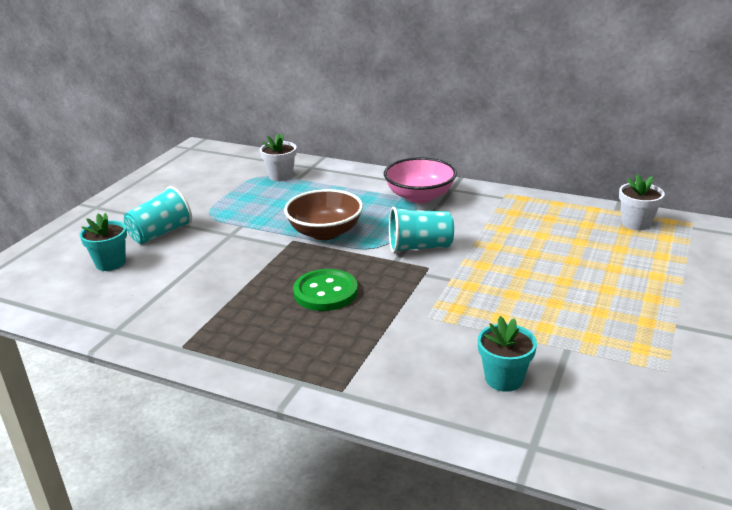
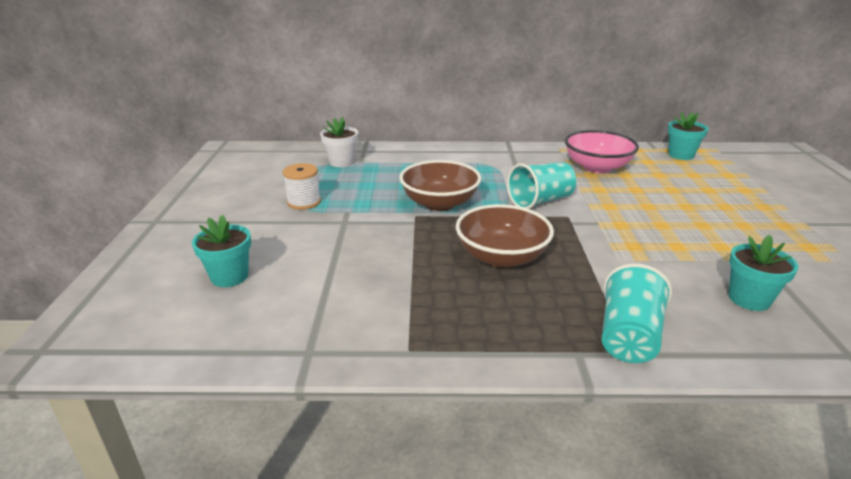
camera: 25 degrees left, 0 degrees up
(160, 233) = (263, 234): turquoise cup -> turquoise cup (628, 336)
(215, 210) = (304, 202): none -> white spool
(325, 292) = (501, 257): green button -> brown bowl
(419, 196) = (491, 160): pink bowl -> pink bowl (597, 167)
(636, 223) = (681, 155): white flower pot -> turquoise flower pot

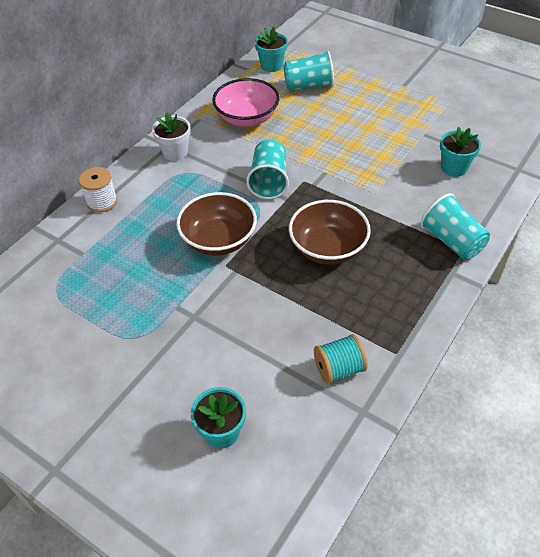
camera: 55 degrees left, 20 degrees up
(304, 202) = (128, 331): white spool -> white spool (102, 202)
(341, 162) = (67, 268): white flower pot -> white flower pot (175, 152)
(352, 316) = (339, 369): none -> turquoise spool
(692, 178) = (308, 86): none -> turquoise cup

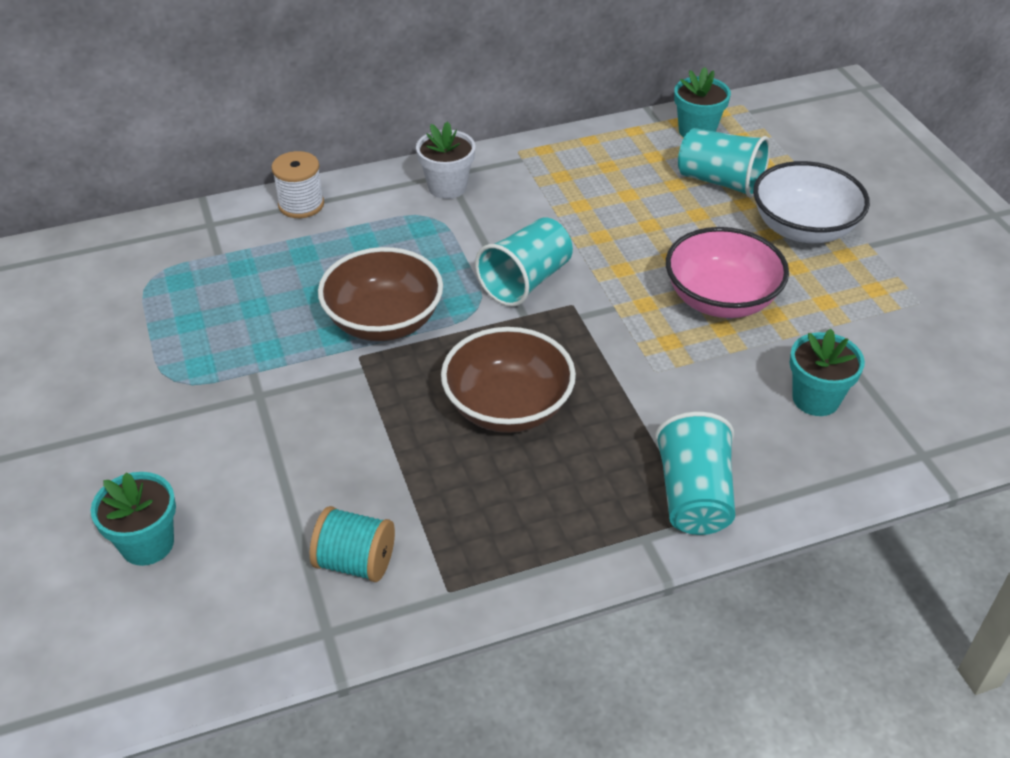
camera: 35 degrees right, 5 degrees down
(247, 118) = (585, 186): pink bowl -> pink bowl (721, 299)
(368, 91) = (803, 228): none -> white bowl

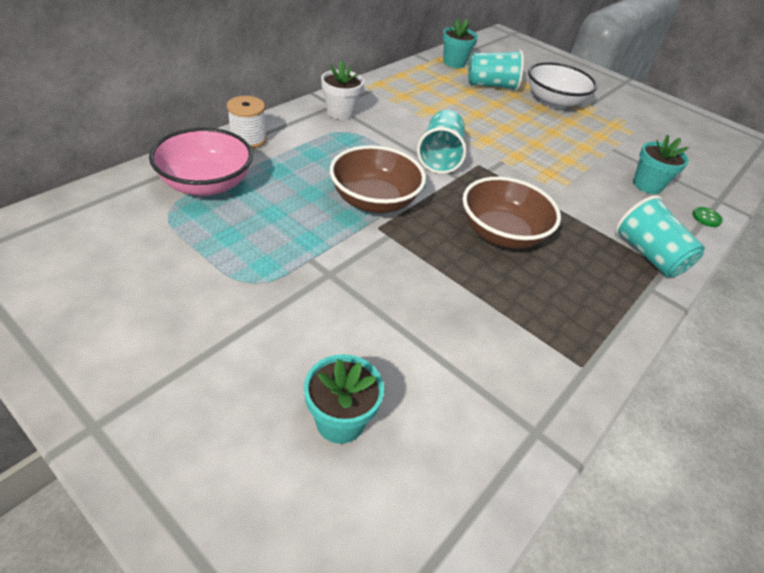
camera: 35 degrees left, 0 degrees up
(355, 562) = (507, 370): turquoise spool -> none
(721, 299) = (552, 145): pink bowl -> pink bowl (206, 184)
(861, 474) = (706, 218): none -> green button

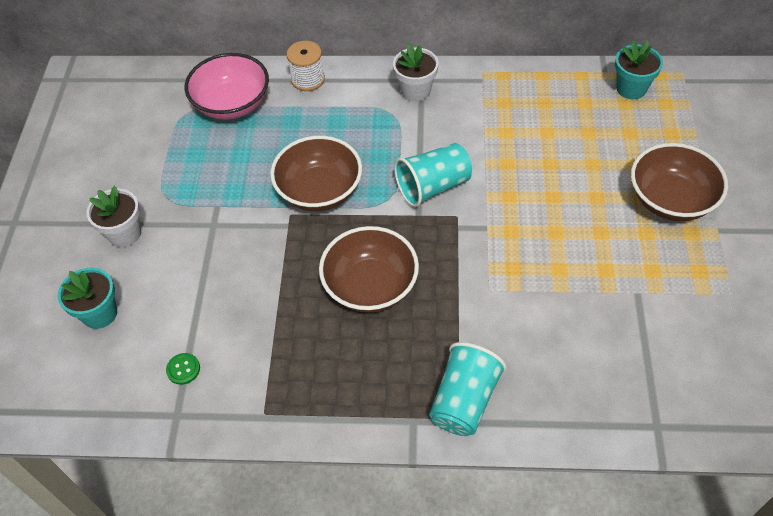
camera: 60 degrees right, 10 degrees up
(256, 337) = (124, 233): none -> white flower pot
(491, 86) = (626, 139): turquoise cup -> none
(553, 102) = (670, 200): white bowl -> brown bowl
(647, 185) = (598, 351): turquoise flower pot -> none
(706, 218) = (599, 425): green button -> green button (183, 369)

